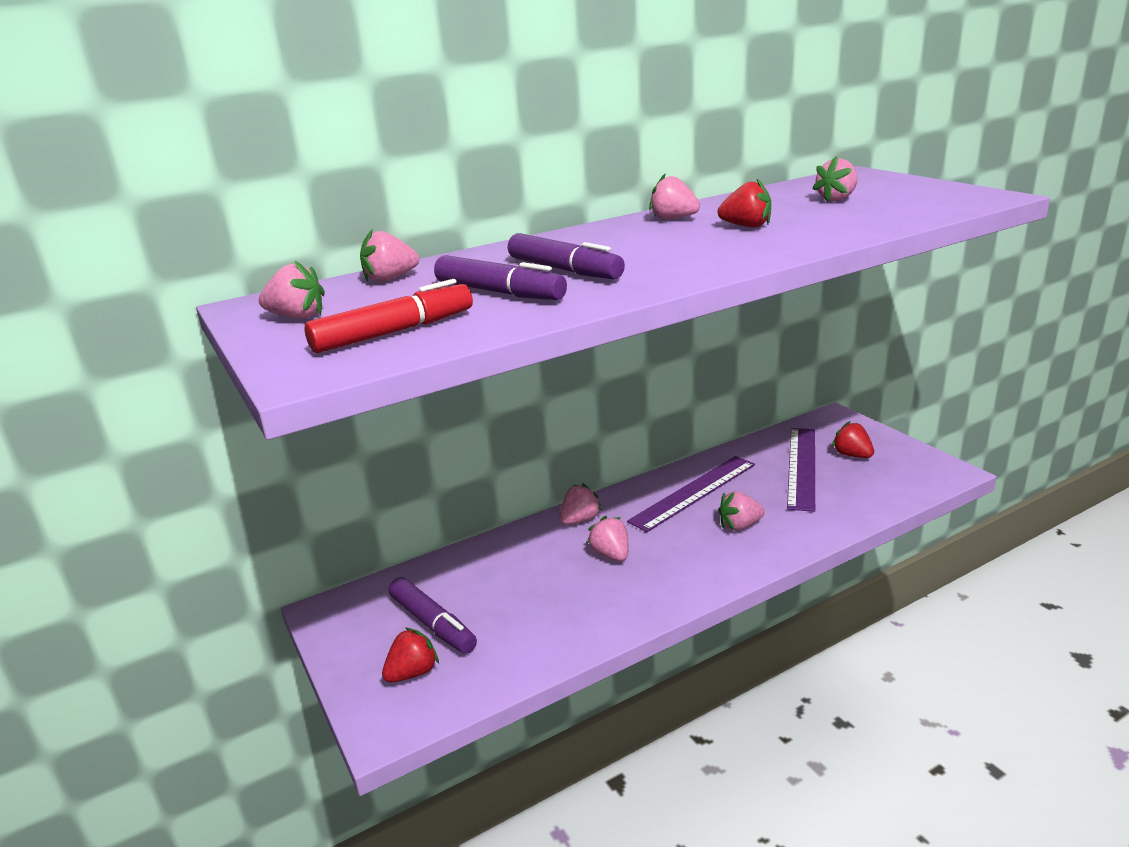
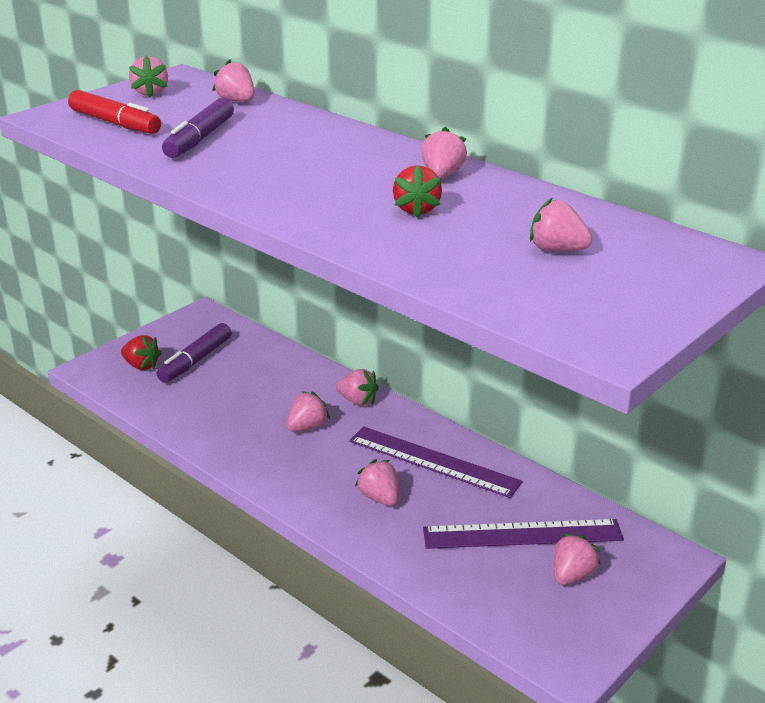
camera: 70 degrees right, 5 degrees up
(564, 270) = (259, 152): purple marker -> none
(852, 455) = (572, 575): red strawberry -> pink strawberry

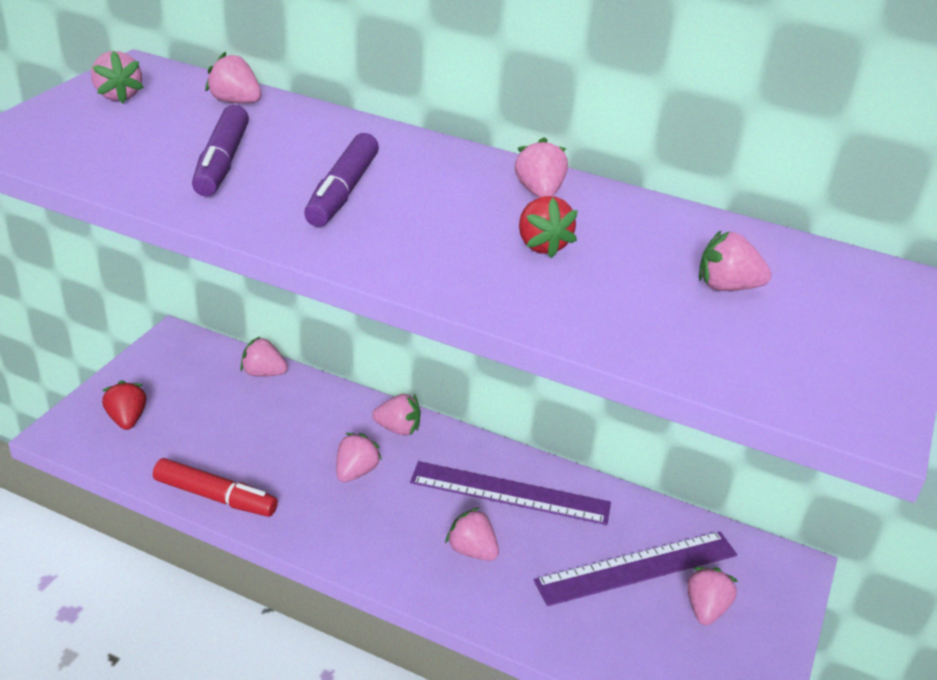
camera: 20 degrees left, 5 degrees up
(115, 123) = (98, 146): red marker -> red marker (215, 497)
(141, 366) = (127, 419): red strawberry -> red strawberry turned 120 degrees counterclockwise
(195, 361) = (191, 403): purple marker -> purple marker (342, 192)
(263, 346) = (263, 373): none -> pink strawberry

